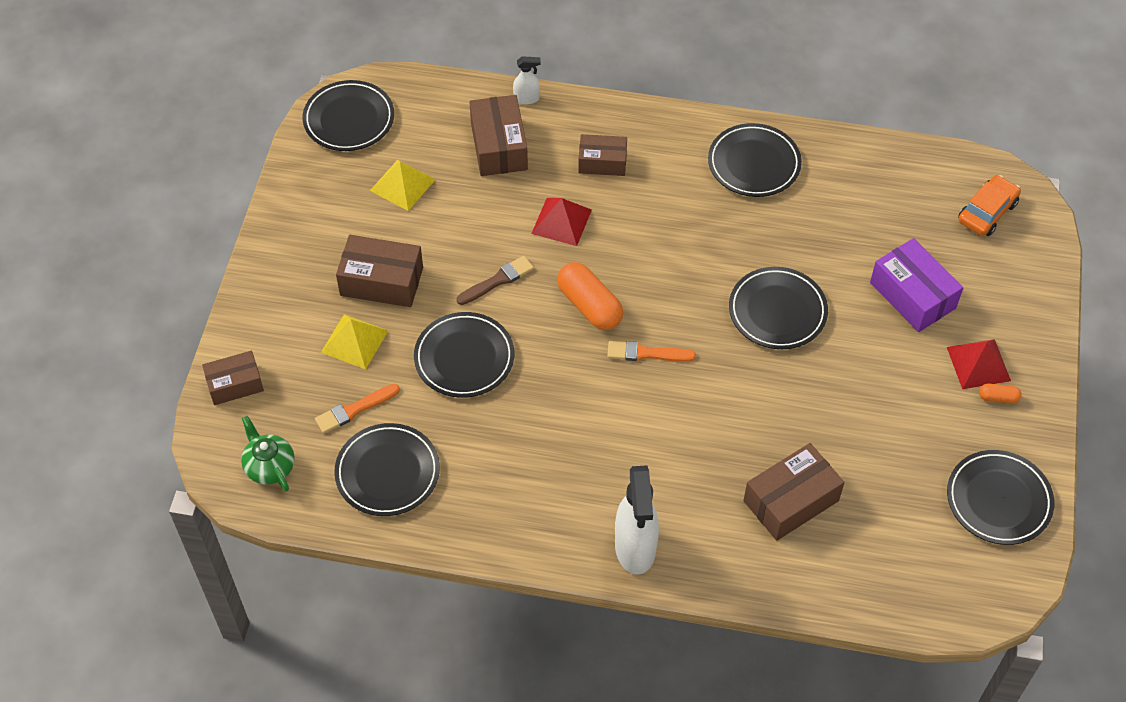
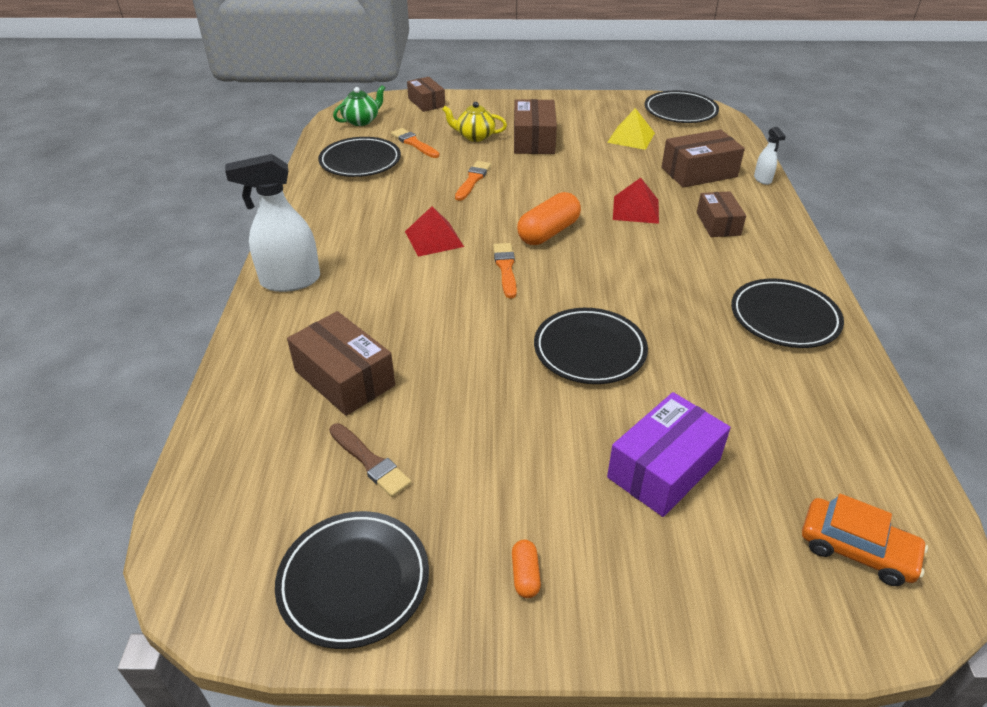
camera: 80 degrees right, 15 degrees down
(354, 341) = (475, 136): yellow pyramid -> yellow teapot
(464, 358) = (473, 180): black plate -> orange brush
(497, 280) = (556, 186): brown brush -> brown brush (370, 462)
(978, 364) = (577, 548): red pyramid -> red pyramid (434, 239)

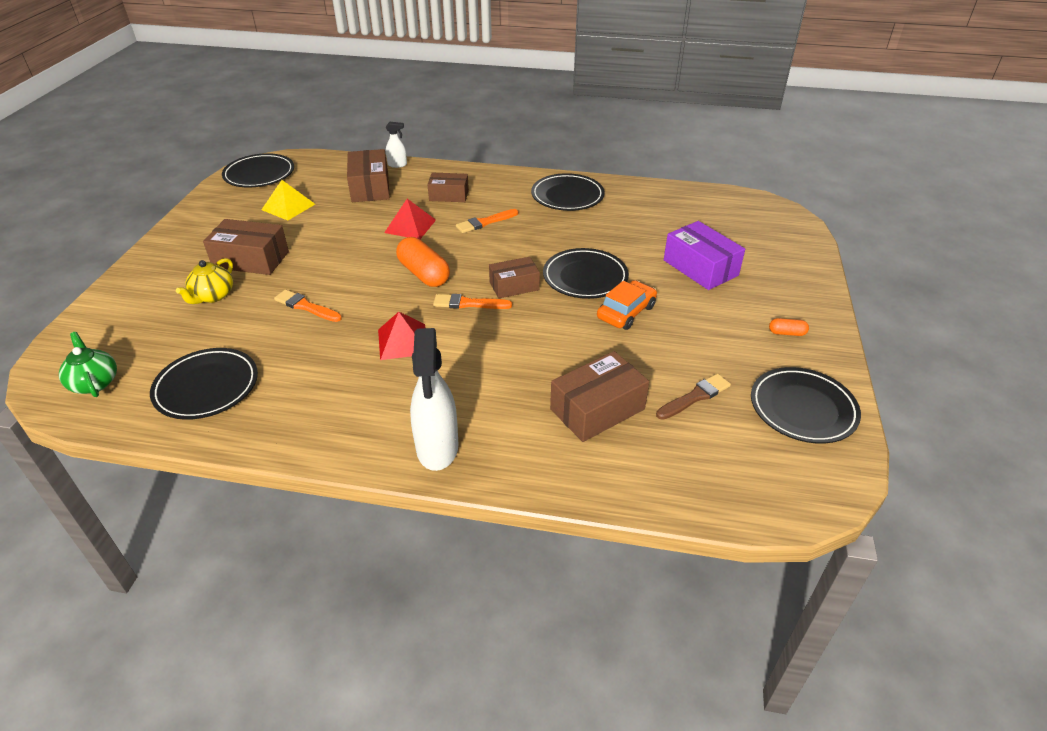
camera: 80 degrees left, 0 degrees up
(414, 143) = (194, 341): orange brush -> orange brush (485, 222)
(426, 102) = (92, 324): brown box -> brown box (514, 286)
(856, 549) = (755, 221): orange car -> orange car (626, 312)

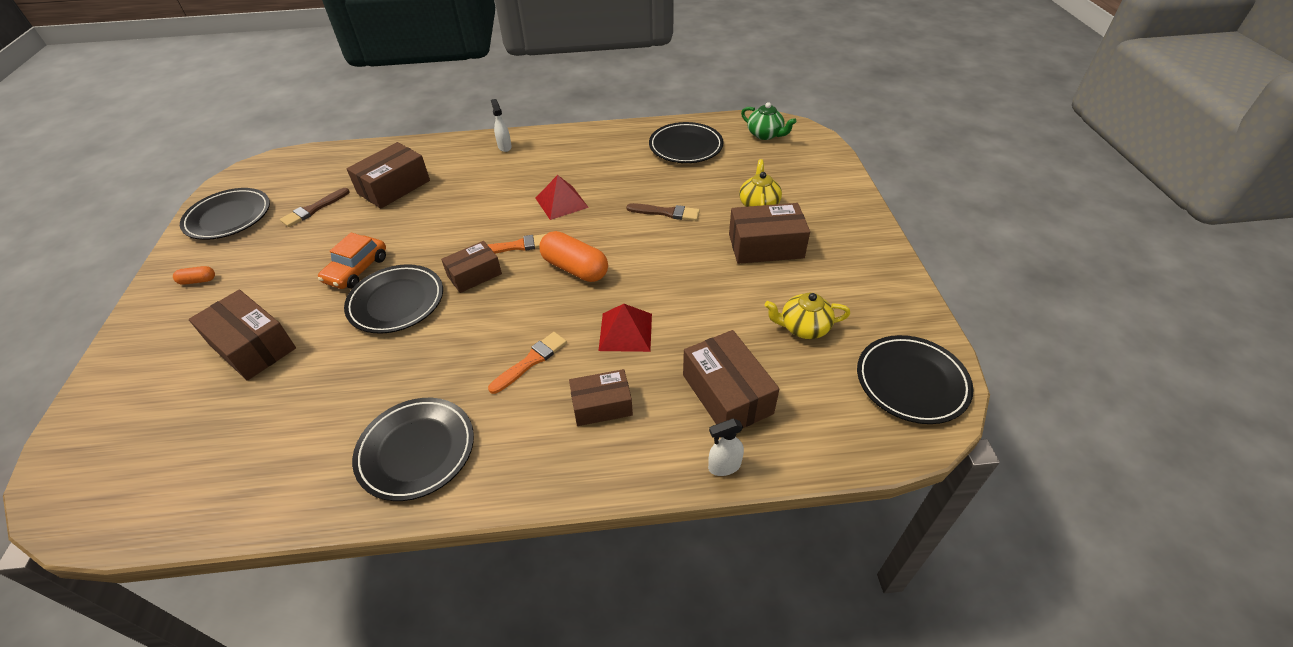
camera: 165 degrees right, 5 degrees up
(288, 207) = (803, 327): yellow pyramid -> yellow teapot
(306, 306) = (666, 213): orange brush -> brown brush
(437, 448) = (504, 147): white spray bottle -> white spray bottle, size x0.48
(700, 268) = (252, 346): purple box -> brown box

